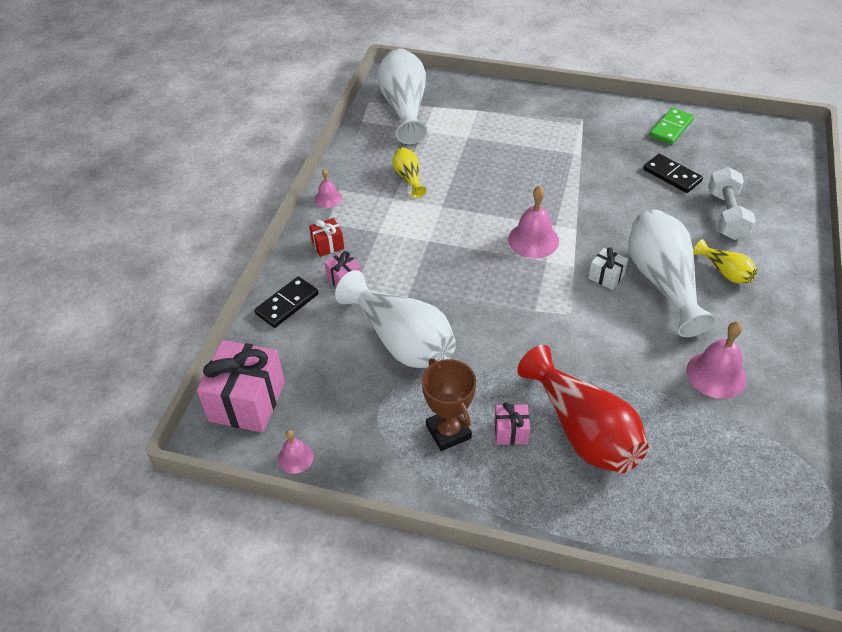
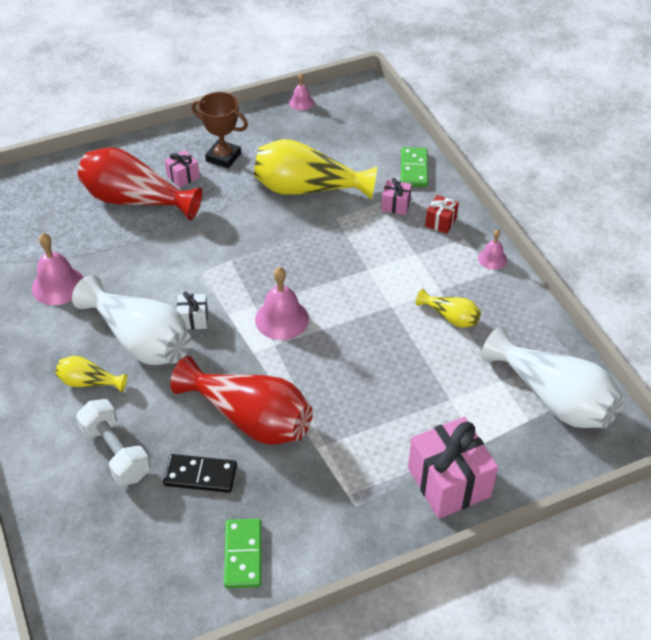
camera: 140 degrees right, 0 degrees up
(247, 401) = (364, 110): pink gift -> pink gift (449, 482)
(287, 304) = (414, 169): black domino -> green domino
(401, 341) = (307, 189): white vase -> yellow vase
(612, 189) = (251, 419): none -> red vase

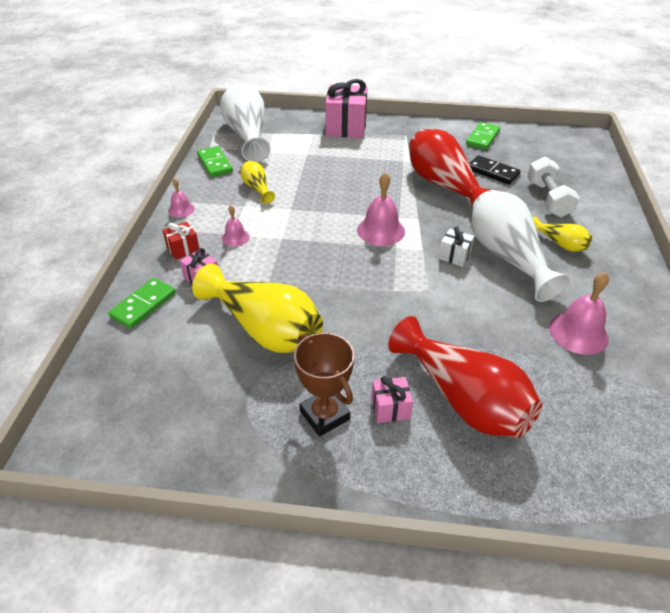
camera: 150 degrees left, 5 degrees down
(301, 102) = (157, 461): pink bell -> pink bell (235, 237)
(533, 332) = (215, 164): none -> green domino

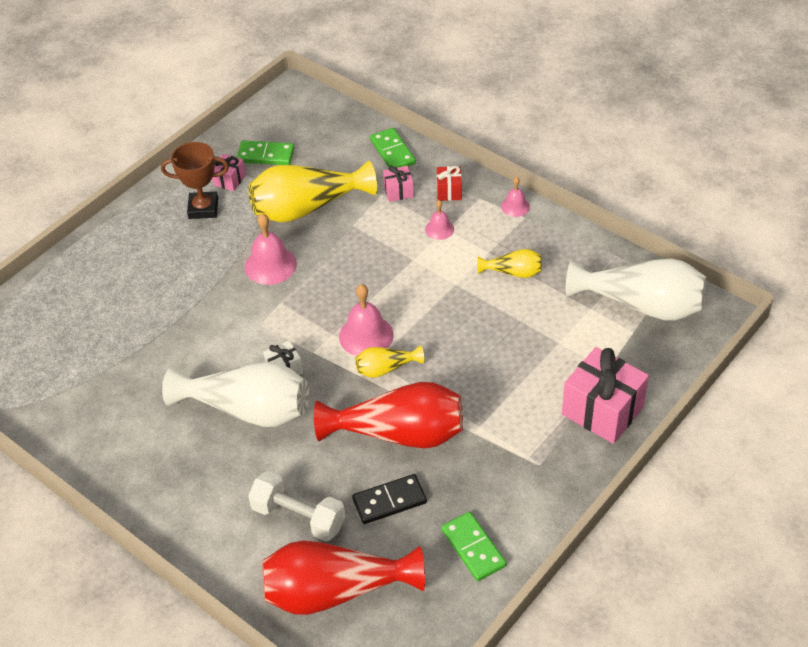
camera: 125 degrees right, 5 degrees up
(215, 164) = (590, 256): green domino -> green domino (266, 155)
(390, 408) = (177, 242): pink gift -> pink gift (229, 180)
(464, 399) = (145, 283): red vase -> red vase (334, 591)
(560, 244) = (227, 468): yellow vase -> yellow vase (386, 369)
(578, 332) = (128, 394): pink bell -> pink bell (270, 265)

